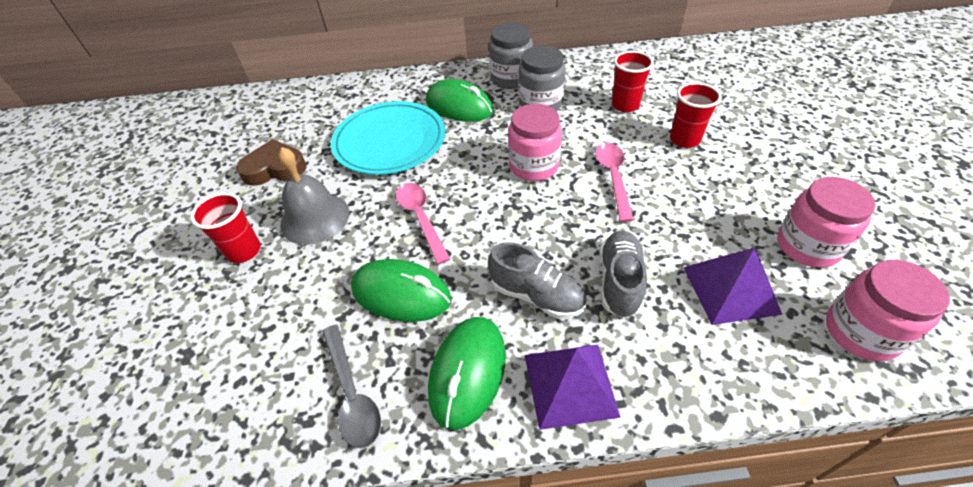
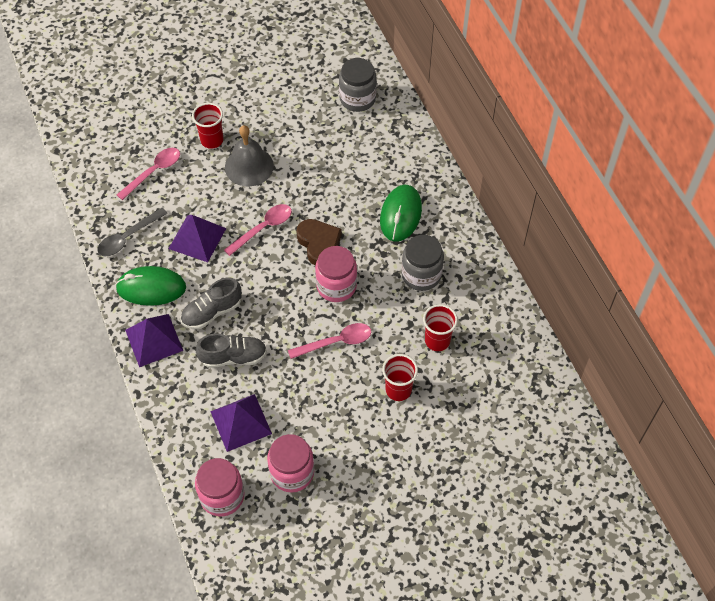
camera: 70 degrees right, 10 degrees up
(247, 333) = (154, 172): none -> pink spoon
(275, 168) = (292, 120): brown heart -> brown heart (319, 244)
(390, 141) = (341, 181): turquoise plate -> none
(401, 294) = (197, 238): green mouse -> purple pyramid
(511, 78) = (454, 244): grey jar -> grey jar (357, 99)
(537, 296) = (212, 312): grey shoe -> grey shoe turned 45 degrees clockwise

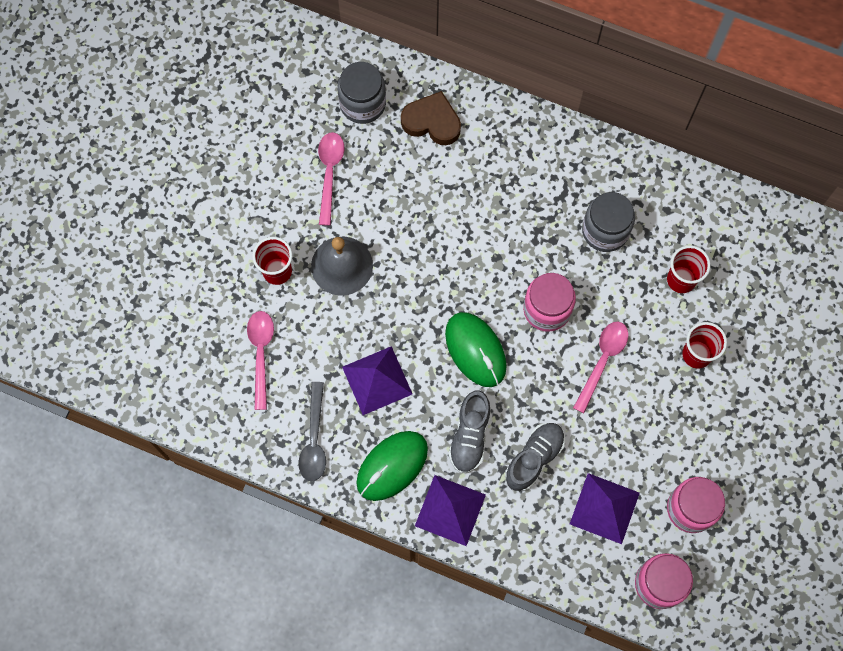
camera: 45 degrees left, 15 degrees up
(263, 228) = (424, 315): pink spoon -> pink spoon (329, 173)
(319, 244) = (489, 283): brown heart -> brown heart (432, 122)
(400, 215) = (527, 188): green mouse -> green mouse (475, 350)

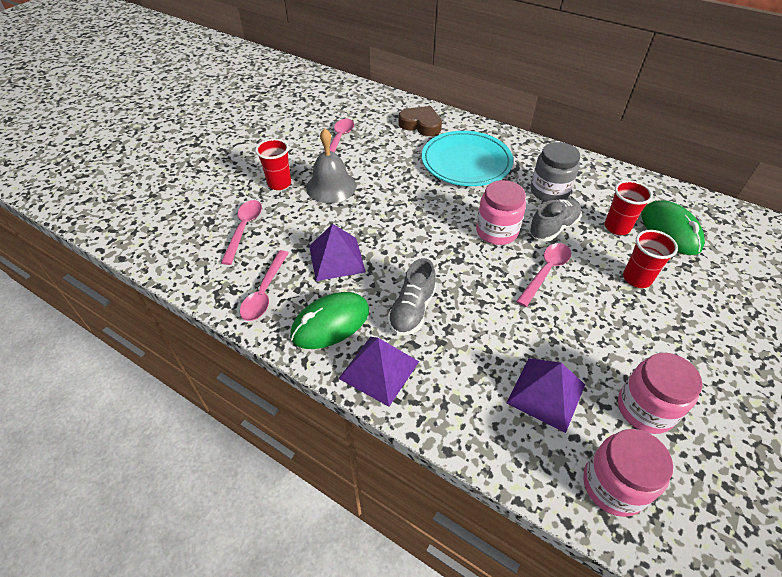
camera: 10 degrees right, 25 degrees down
(314, 439) = (264, 292): grey spoon -> pink spoon
(362, 103) = (374, 112): grey jar -> none
(475, 350) = (429, 250): green mouse -> green mouse (670, 231)
(500, 191) = (466, 162): none -> turquoise plate
(534, 458) = (473, 337): grey shoe -> grey shoe (553, 228)

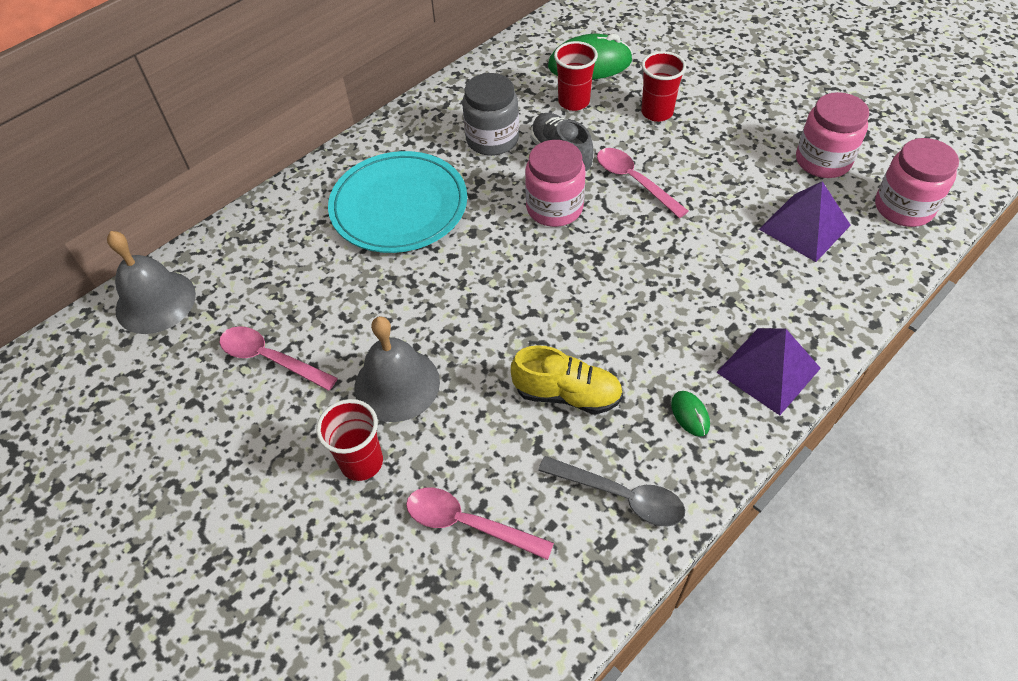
camera: 75 degrees left, 5 degrees up
(264, 292) = (620, 496): pink spoon -> grey spoon
(330, 323) = (690, 415): green mouse -> green mouse, size x0.45
(336, 258) = (567, 394): purple pyramid -> yellow shoe
(366, 98) = (155, 302): none -> grey bell
(412, 310) = (678, 321): grey shoe -> none
(421, 125) = (279, 240): brown heart -> none

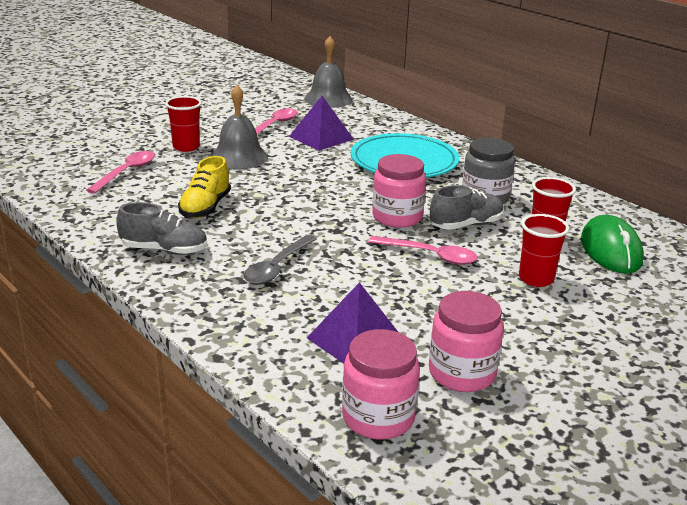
camera: 90 degrees right, 25 degrees down
(620, 496) = (114, 218): grey spoon -> grey spoon (277, 267)
(634, 181) = (430, 255): pink spoon -> pink spoon turned 60 degrees clockwise
(690, 415) = (164, 250): green mouse -> grey shoe
(768, 370) = (190, 290): purple pyramid -> purple pyramid (321, 137)

